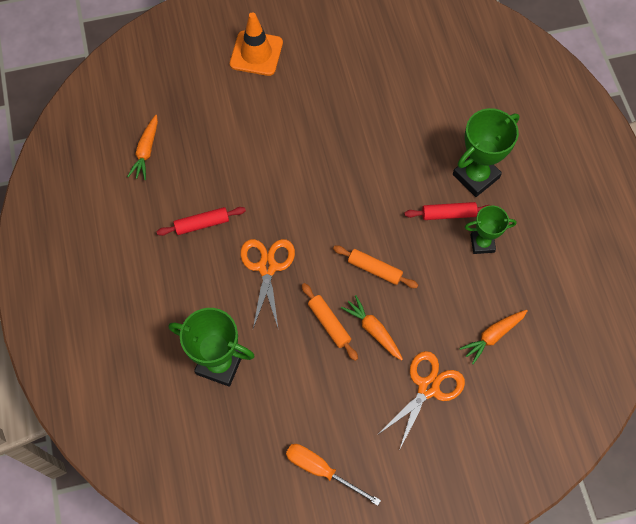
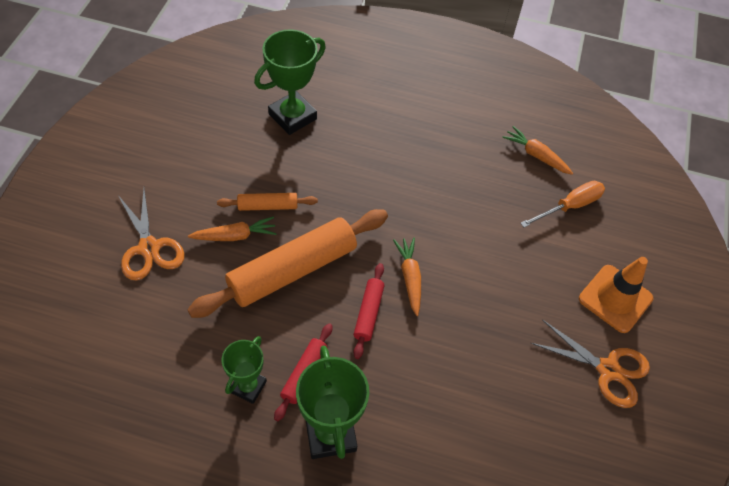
camera: 115 degrees right, 10 degrees down
(202, 224) = (432, 162): red rolling pin -> red rolling pin (368, 313)
(267, 267) = (356, 188): orange scissors -> orange scissors (608, 370)
(321, 470) = (152, 138): orange screwdriver -> orange screwdriver (569, 206)
(374, 269) = (292, 270): orange rolling pin -> orange rolling pin, size x2.11
(493, 336) = (148, 332): orange carrot -> orange carrot (410, 278)

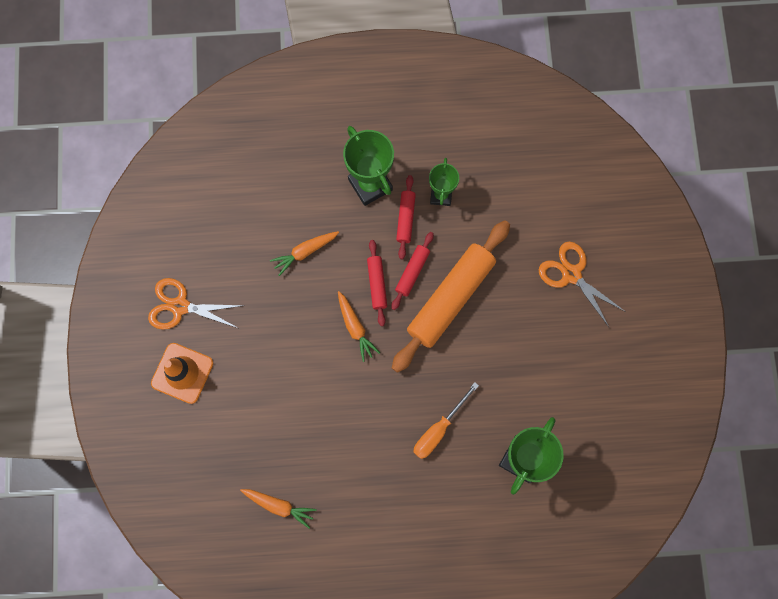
camera: 165 degrees right, 20 degrees up
(234, 236) = (511, 311): orange carrot -> orange carrot (305, 252)
(268, 206) = (498, 350): orange rolling pin -> none
(323, 311) = (412, 272): none -> red rolling pin
(569, 206) = (236, 456): orange screwdriver -> orange screwdriver (438, 429)

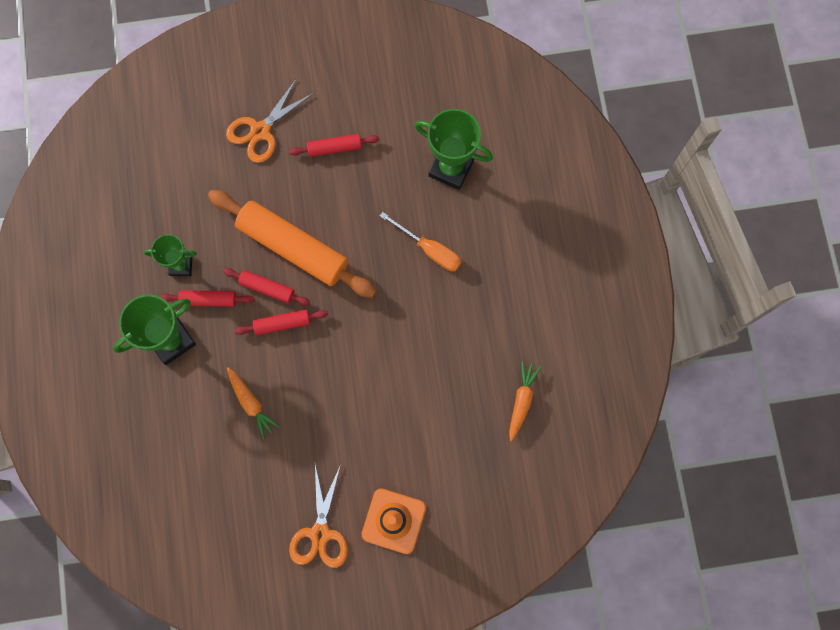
camera: 95 degrees left, 0 degrees up
(355, 327) = (330, 342): orange carrot -> none
(550, 344) = (335, 148): none -> red rolling pin

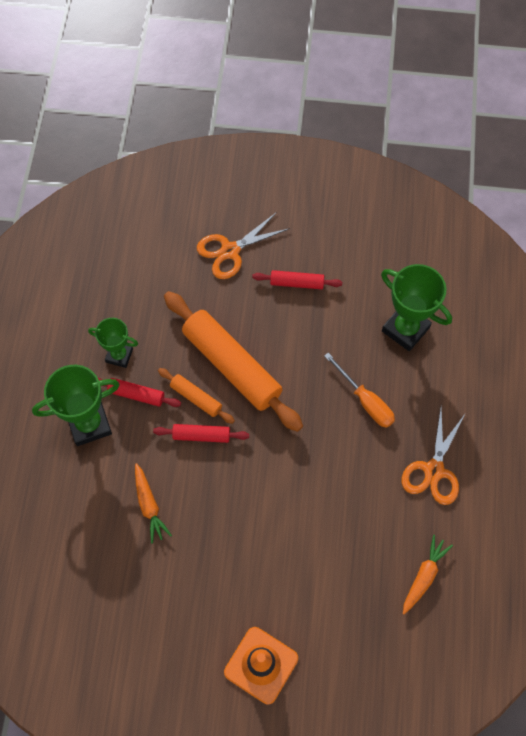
camera: 15 degrees right, 10 degrees down
(267, 288) = (196, 398): red rolling pin -> orange rolling pin
(320, 533) = (182, 657): orange scissors -> orange scissors (434, 470)

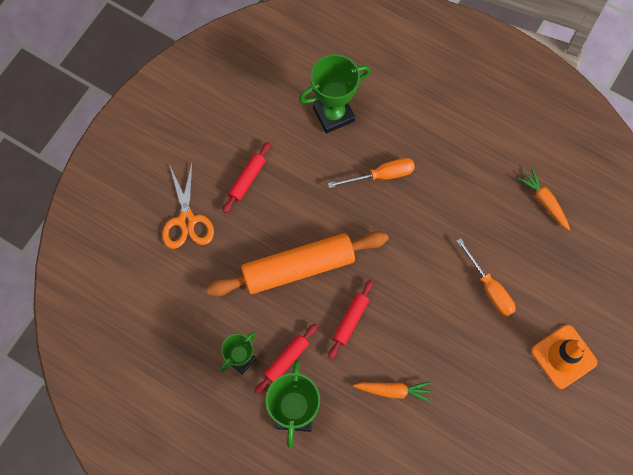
camera: 65 degrees left, 5 degrees up
(196, 398) = (314, 310): orange rolling pin -> none
(299, 557) = (489, 288): none -> orange screwdriver
(434, 470) = (464, 152): orange scissors -> none

